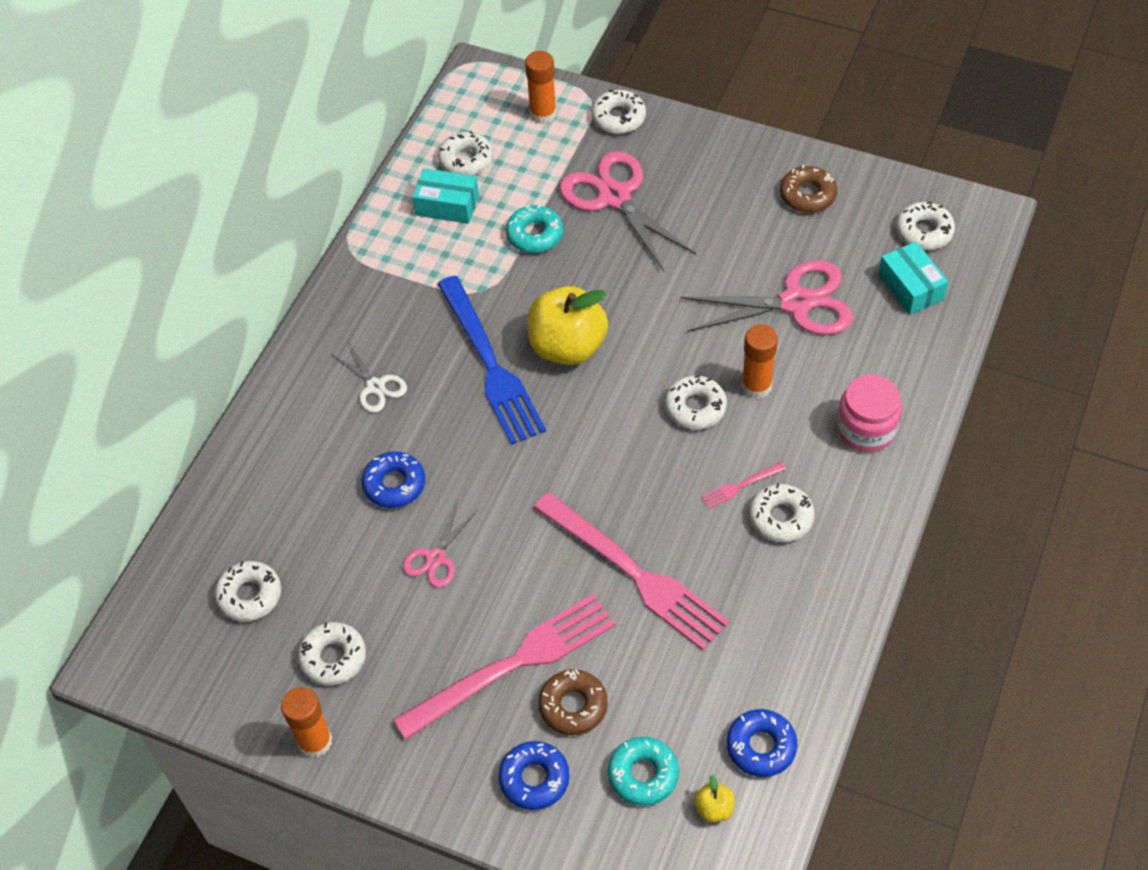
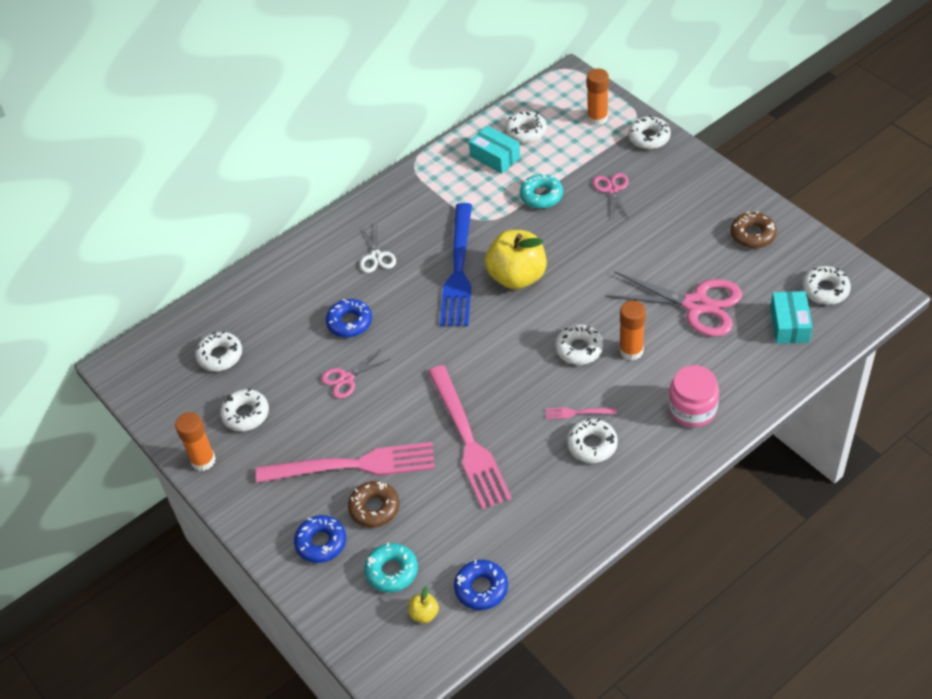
camera: 30 degrees right, 5 degrees down
(615, 197) = (612, 189): pink scissors -> pink scissors, size x0.53

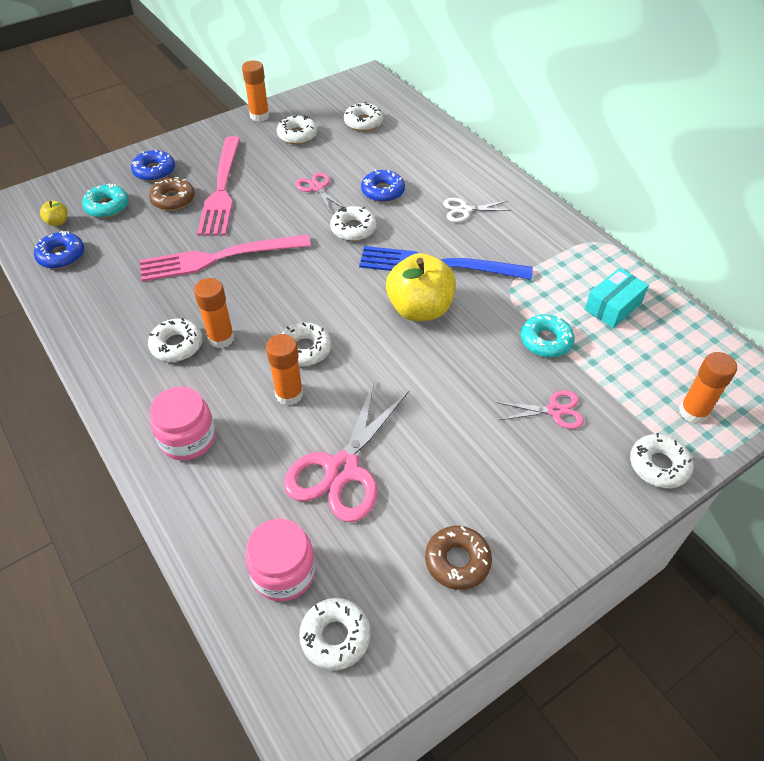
camera: 90 degrees right, 0 degrees up
(526, 132) = (660, 337): white donut -> white donut (353, 229)
(577, 413) = (221, 338): pink fork -> orange glue stick
(789, 325) = (283, 572): turquoise box -> pink jar

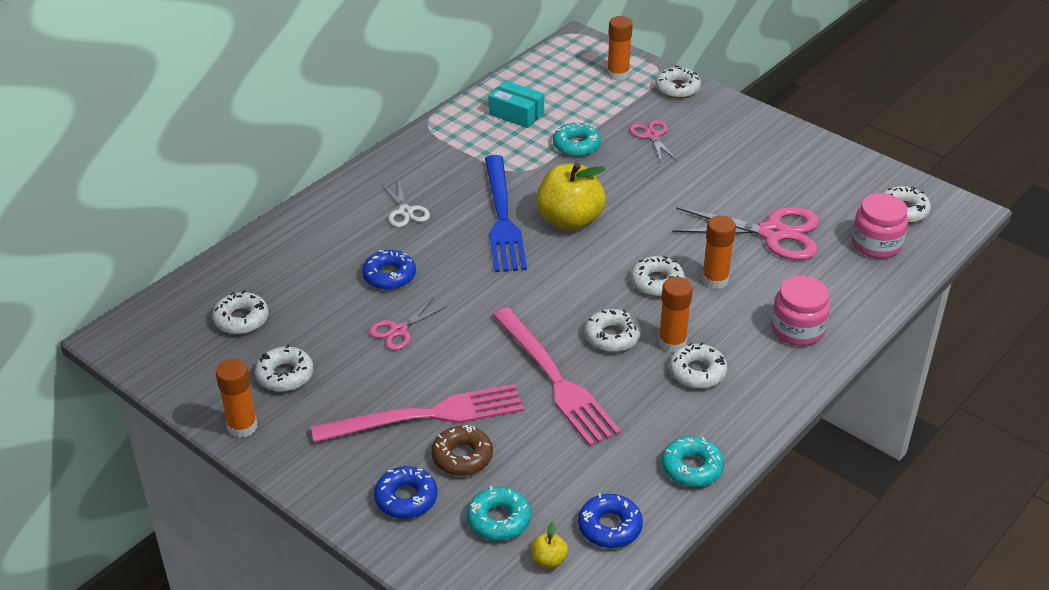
camera: 105 degrees left, 10 degrees down
(80, 313) = (692, 467): none -> turquoise donut
(353, 229) = (465, 286): white donut -> white donut (612, 336)
(457, 561) = (812, 167): brown donut -> none

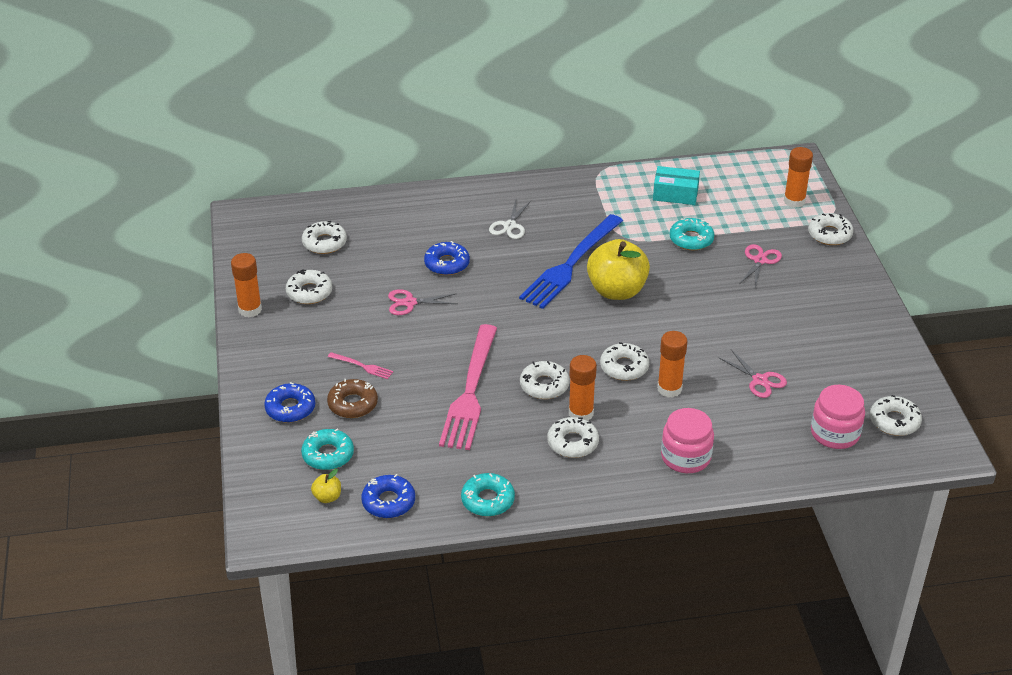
camera: 40 degrees right, 0 degrees up
(427, 415) = (362, 366): pink fork -> pink fork, size x0.40
(516, 113) = (675, 194): turquoise box -> turquoise box turned 60 degrees counterclockwise
(772, 233) = (760, 380): pink scissors -> pink scissors, size x0.53

